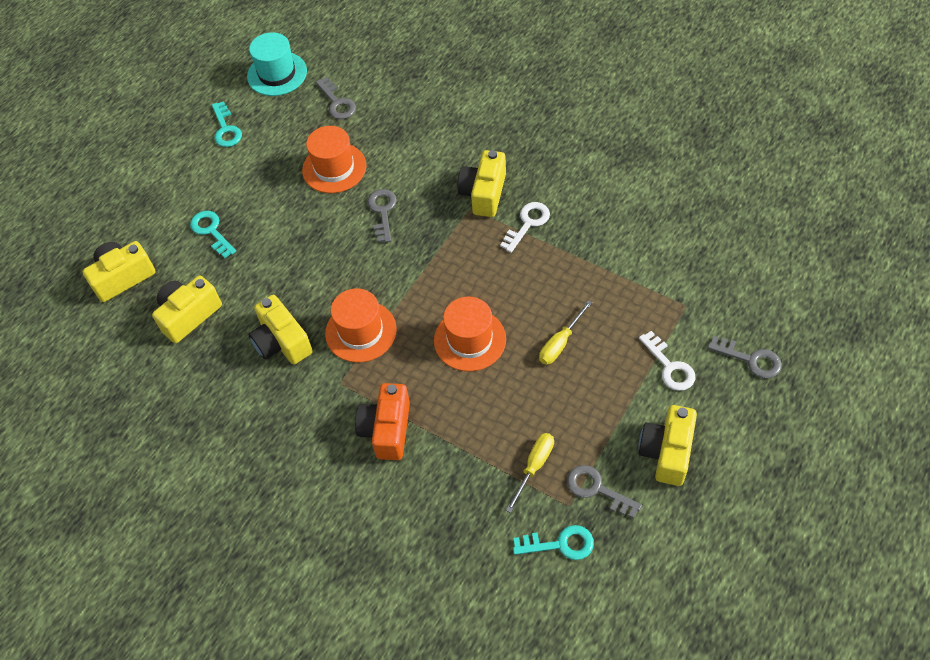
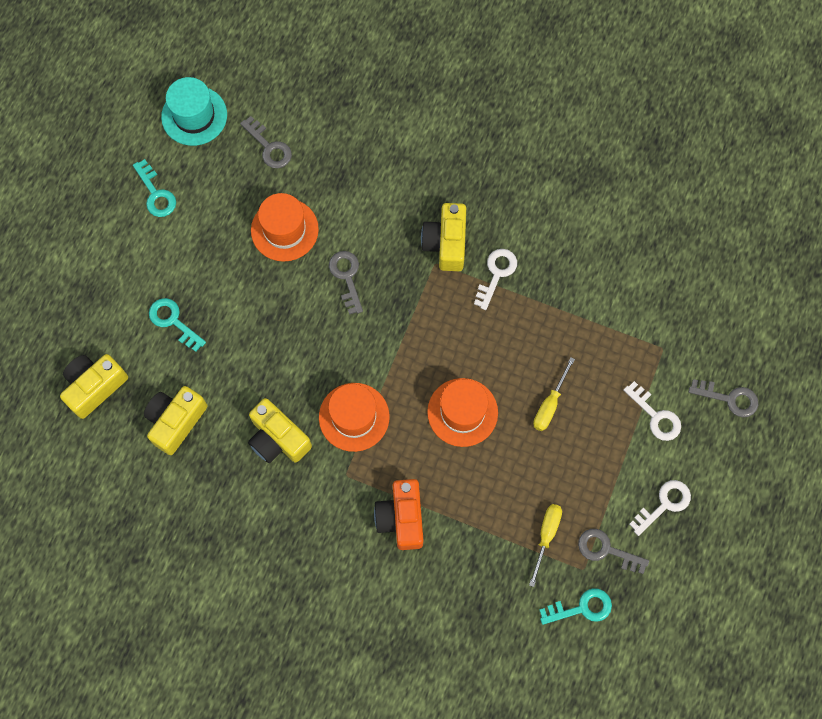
camera: 15 degrees left, 15 degrees up
(667, 452) = (664, 504): yellow camera -> white key

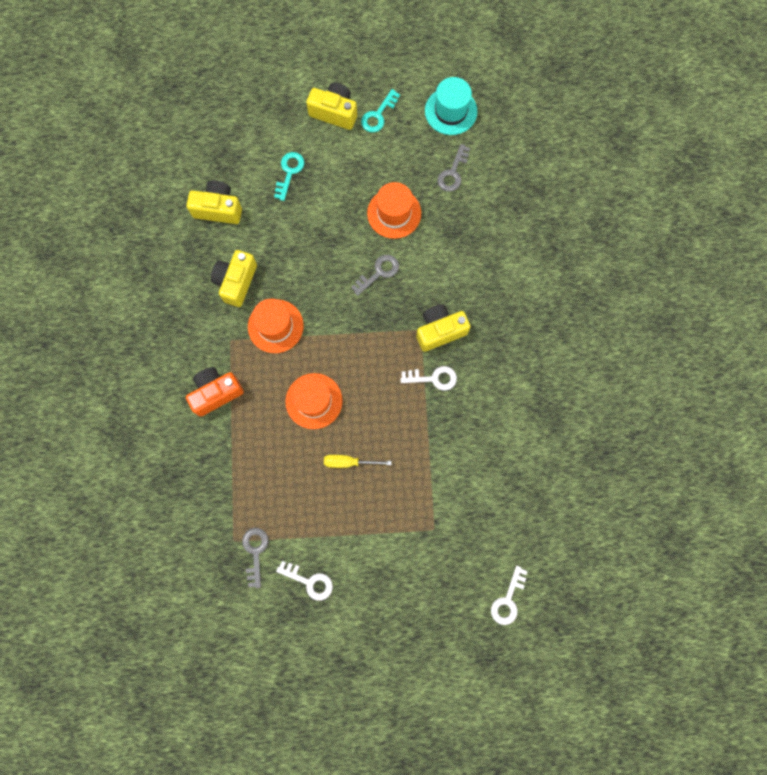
camera: 65 degrees right, 5 degrees up
(95, 387) = (219, 145): yellow camera -> yellow camera (334, 112)
(546, 536) = (247, 502): yellow screwdriver -> none
(581, 608) = (204, 551): turquoise key -> none
(656, 416) = (376, 546): white key -> white key (508, 600)
(729, 398) = (417, 598): grey key -> none

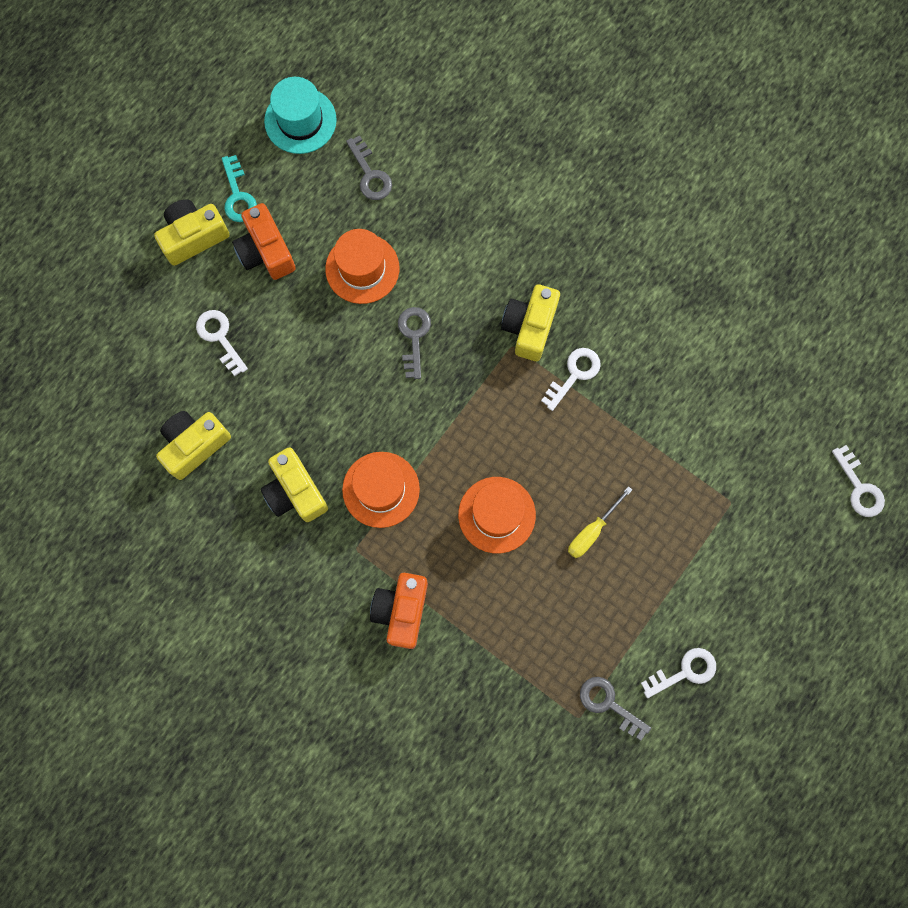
camera: 50 degrees left, 0 degrees up
(289, 172) = (220, 337): turquoise key -> white key
(359, 155) = (266, 251): none -> orange camera

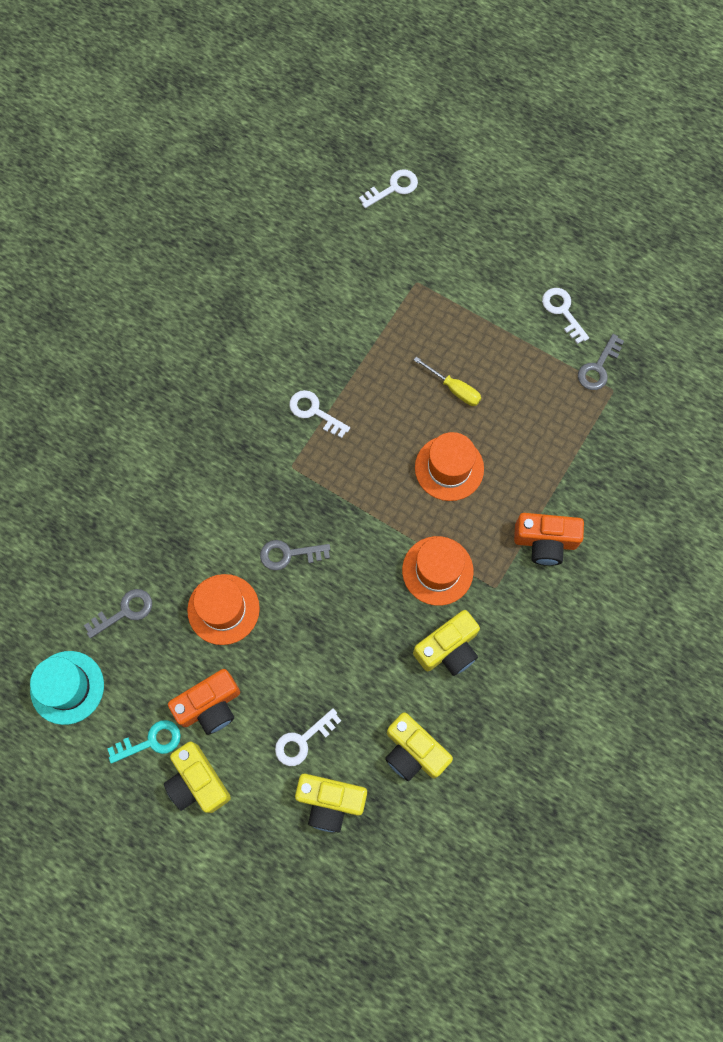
camera: 95 degrees left, 5 degrees down
(529, 327) = (272, 452): yellow camera -> yellow camera (330, 801)

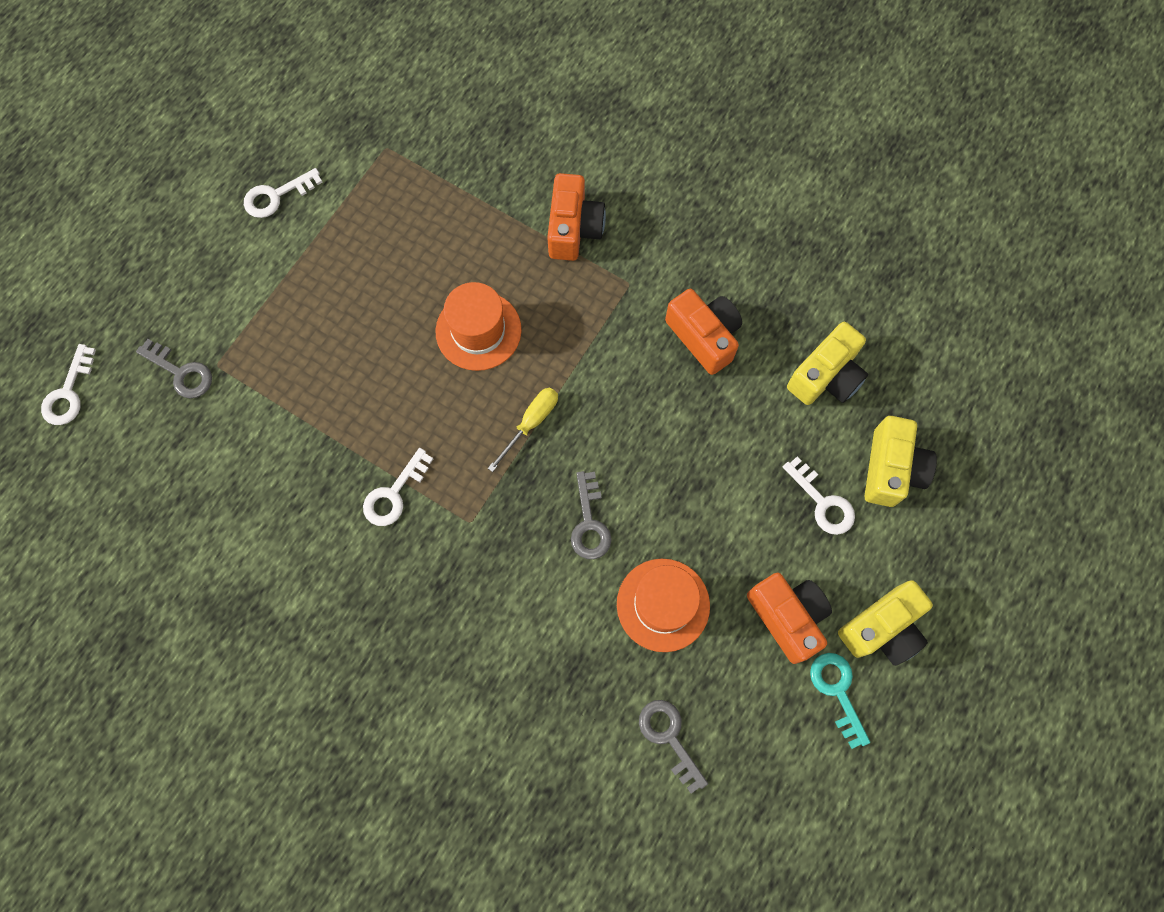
camera: 90 degrees left, 0 degrees up
(67, 687) = (774, 811): turquoise hat -> none
(393, 188) = (69, 392): white key -> white key turned 135 degrees counterclockwise
(437, 570) = (609, 346): orange hat -> none
(448, 648) = (704, 336): yellow camera -> orange camera
(454, 389) = (372, 322): yellow screwdriver -> yellow screwdriver (531, 423)
(598, 367) = (355, 161): grey key -> grey key (181, 372)

